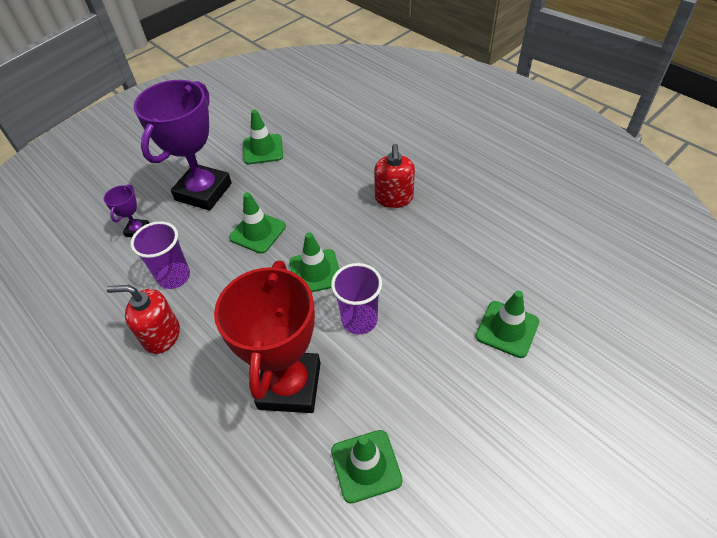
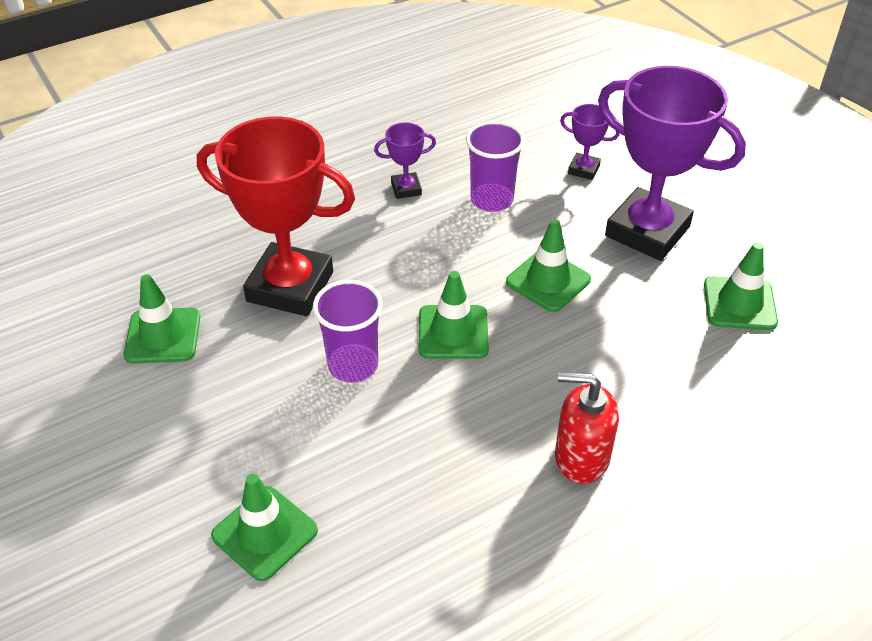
camera: 100 degrees right, 5 degrees down
(161, 335) = (406, 189): red soap dispenser -> purple trophy

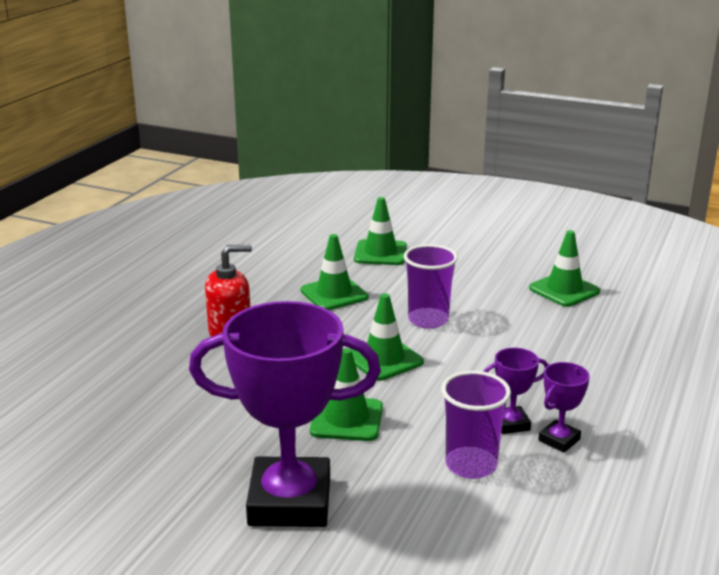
camera: 145 degrees right, 20 degrees down
(290, 287) = (533, 339): red trophy -> none
(583, 169) = (415, 542): purple trophy -> purple trophy (511, 424)
(739, 303) = (157, 470): green traffic cone -> green traffic cone (334, 294)

